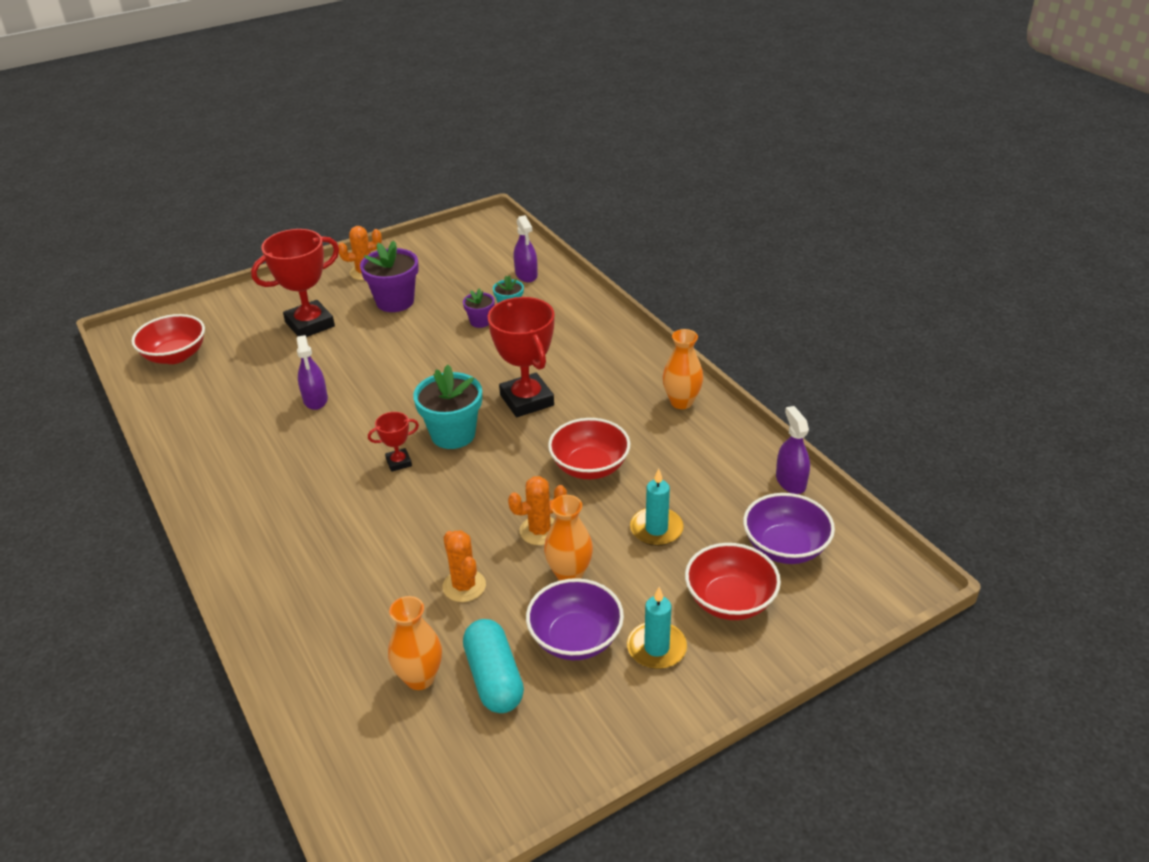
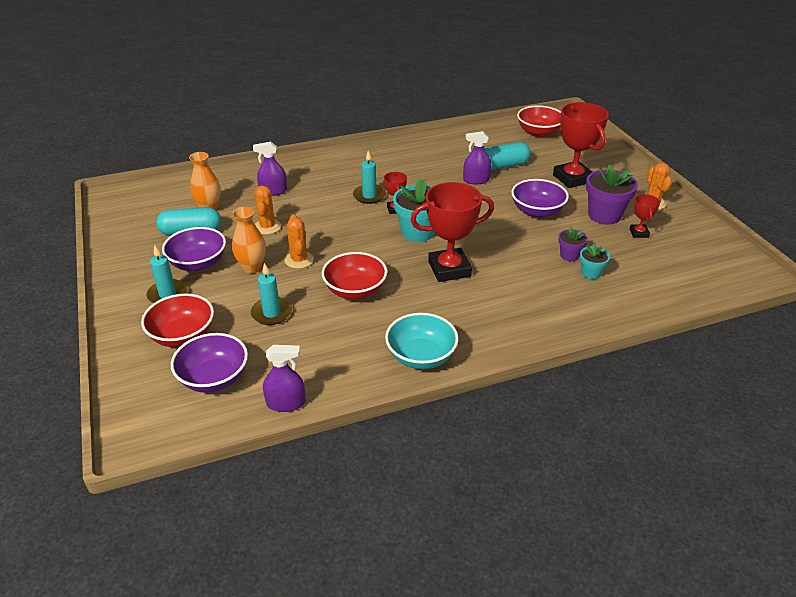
camera: 100 degrees right, 0 degrees up
(275, 379) = (503, 166): none -> turquoise capsule
(364, 494) = (369, 196): none -> turquoise candle
(392, 346) = (537, 211): none -> purple bowl
(428, 281) = (639, 233): none -> red trophy
(464, 586) = (267, 227): orange cactus -> orange cactus turned 75 degrees counterclockwise
(526, 275) = (652, 289): purple spray bottle -> purple spray bottle (273, 191)
(681, 402) = (421, 356): orange vase -> turquoise bowl

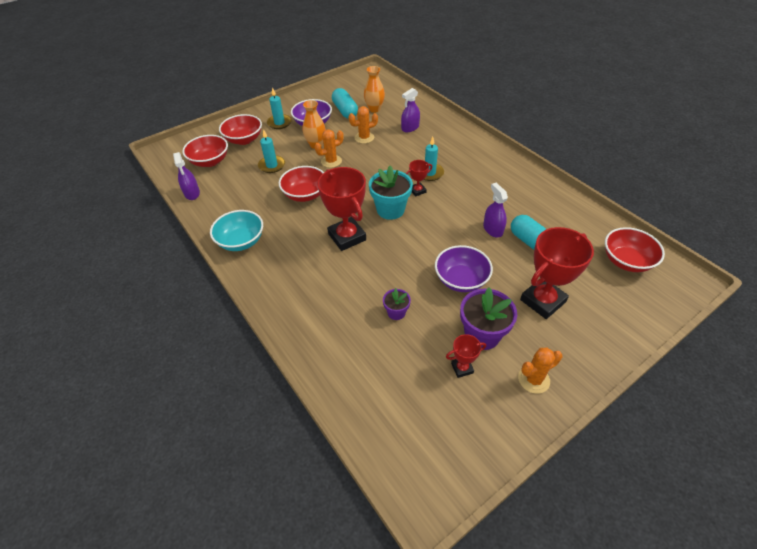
camera: 75 degrees right, 10 degrees up
(214, 378) = (210, 161): purple bowl -> red bowl
(273, 191) = (410, 128): purple spray bottle -> purple spray bottle turned 105 degrees counterclockwise
(591, 273) = (374, 331): turquoise flower pot -> none

